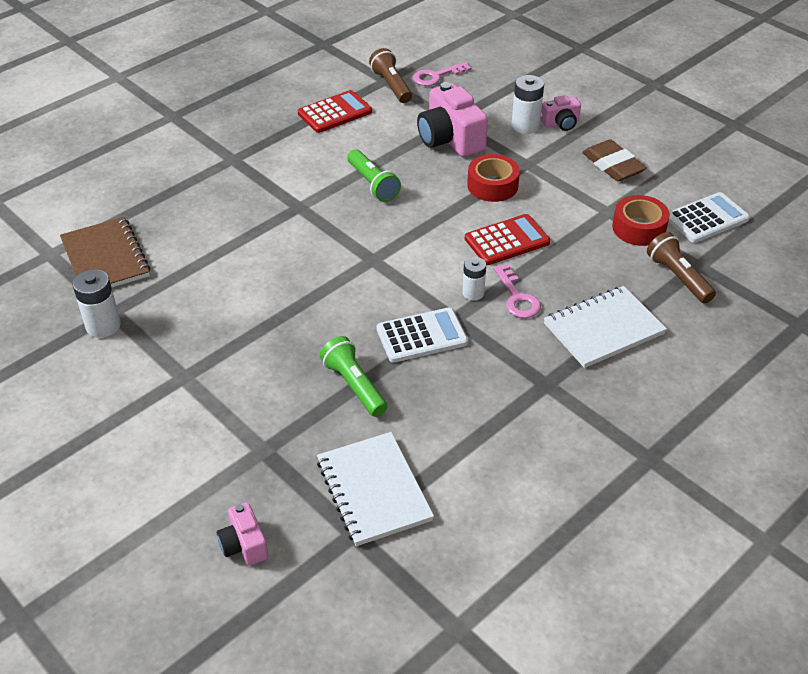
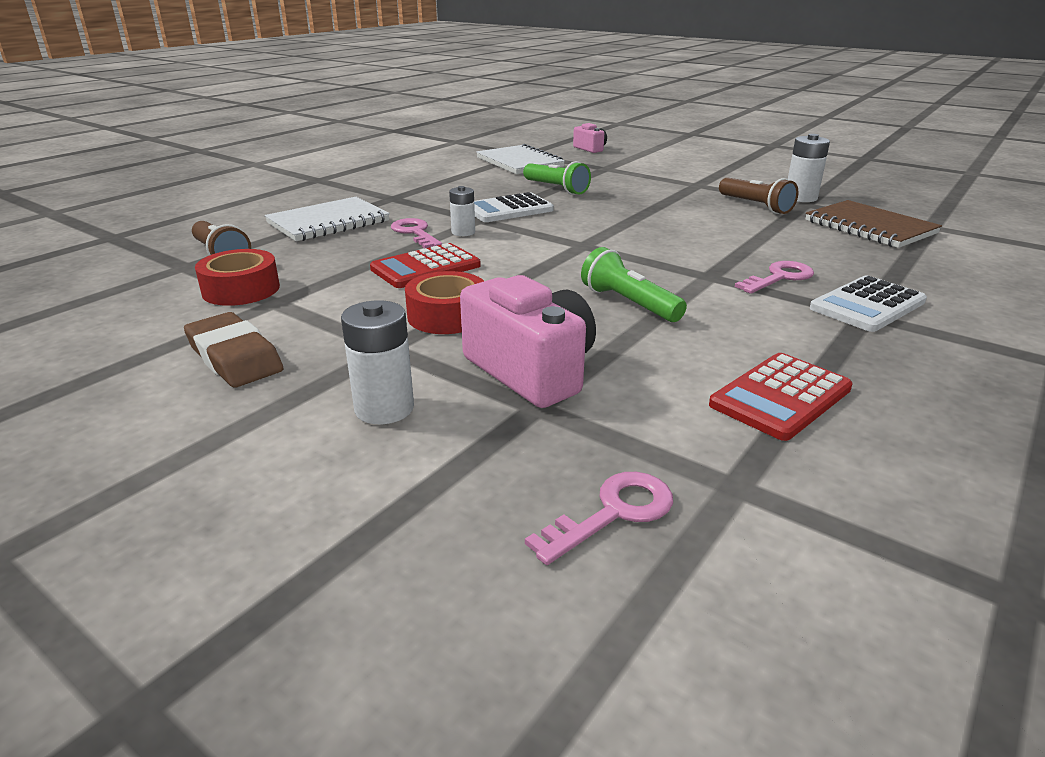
camera: 170 degrees right, 15 degrees down
(251, 199) = (779, 277): none -> pink key
(391, 85) = (710, 471): brown flashlight -> brown flashlight (755, 206)
(561, 123) = (305, 421): pink camera -> none
(706, 218) = (130, 305): white calculator -> white calculator (867, 305)

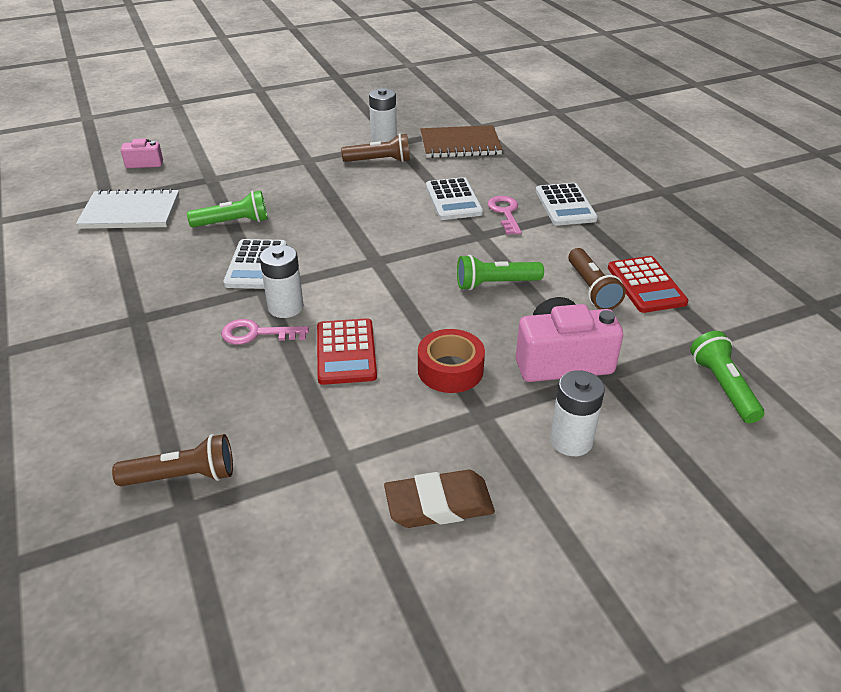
camera: 60 degrees left, 10 degrees up
(241, 289) = (293, 476): red tape -> none
(328, 222) = (164, 379): white notebook -> none
(463, 232) = (285, 307): white battery -> white battery, size x1.52
(613, 513) = (723, 387): pink key -> green flashlight
(708, 360) = (591, 289): none -> brown flashlight
(752, 249) = (453, 200): none -> white calculator

